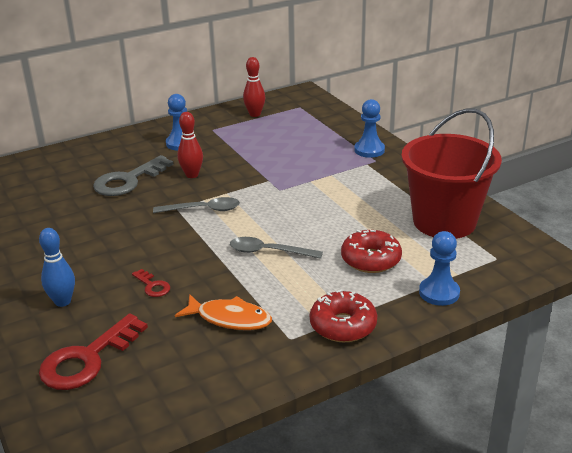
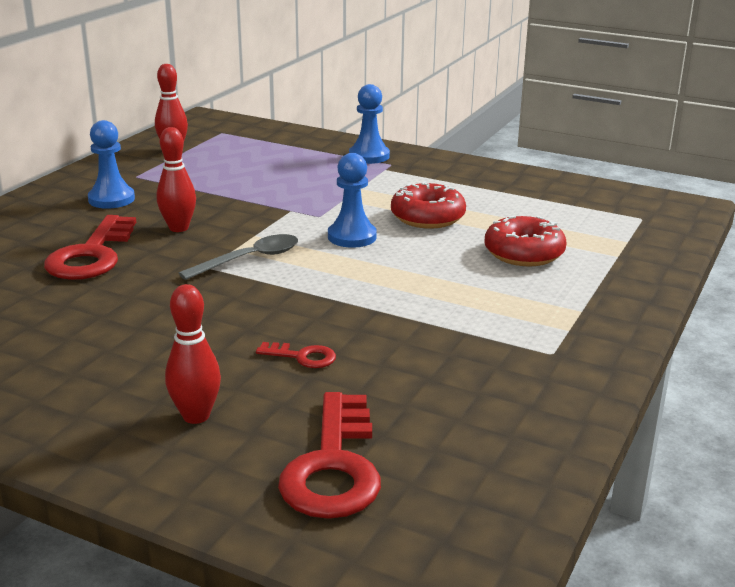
camera: 35 degrees left, 5 degrees down
(63, 301) = (196, 416): blue bowling pin -> red bowling pin
(128, 180) = (92, 255): grey key -> red key
(229, 318) = (453, 358): orange fish -> none
(269, 252) = (399, 278): grey spoon -> none
(343, 325) = (588, 321): red donut -> red donut (427, 217)
(439, 293) = (635, 262): blue pawn -> blue pawn (352, 237)
(444, 221) = (546, 200): red bucket -> none

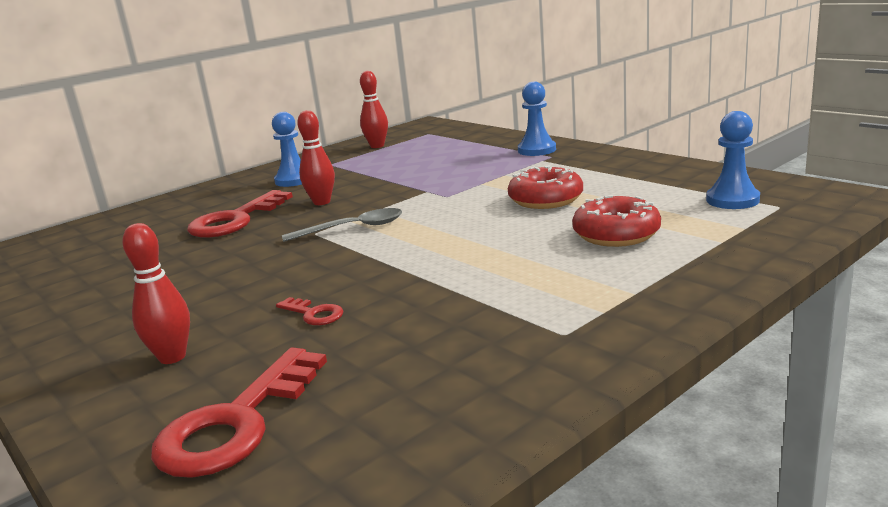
camera: 25 degrees right, 5 degrees down
(352, 237) = (459, 214): blue pawn -> blue pawn (732, 200)

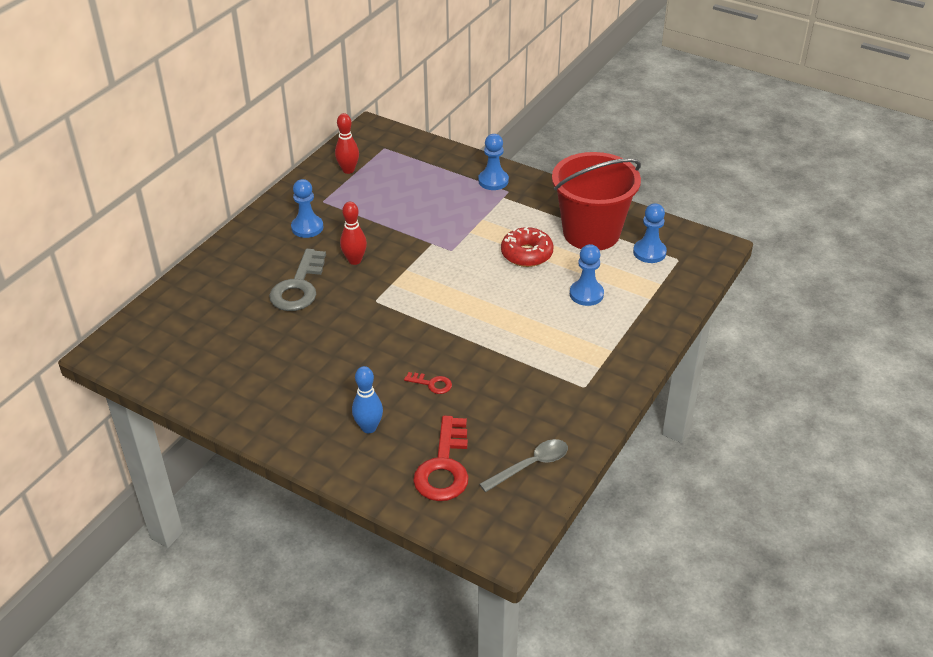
camera: 20 degrees left, 20 degrees up
(172, 357) = (369, 427): red bowling pin -> blue bowling pin
(236, 220) = (298, 287): red key -> grey key
(352, 228) = (402, 294): grey spoon -> grey spoon (530, 465)
(616, 234) = (586, 294): red donut -> blue pawn
(648, 184) = (591, 233): none -> red bucket

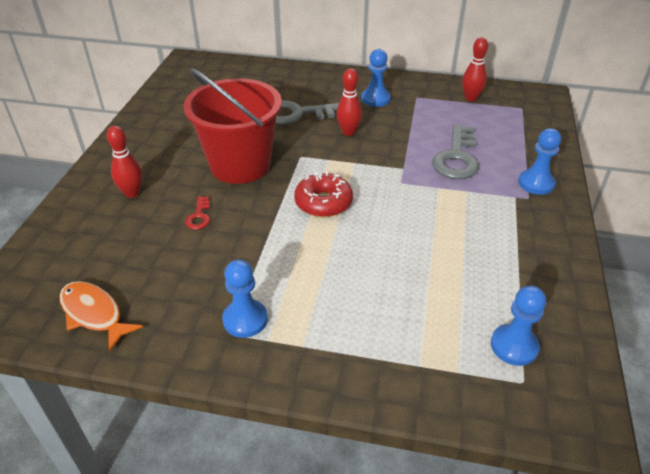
camera: 70 degrees right, 0 degrees up
(369, 427) = (132, 193): blue bowling pin -> red bowling pin
(435, 209) = (457, 158): none -> grey key
(444, 467) = (87, 251): red key -> none
(526, 254) = (432, 235): red donut -> red donut (323, 203)
(530, 465) = (94, 314): grey spoon -> orange fish
(586, 294) = (392, 300): blue pawn -> blue pawn (245, 319)
(591, 233) = (510, 280): red bucket -> red bucket (240, 165)

